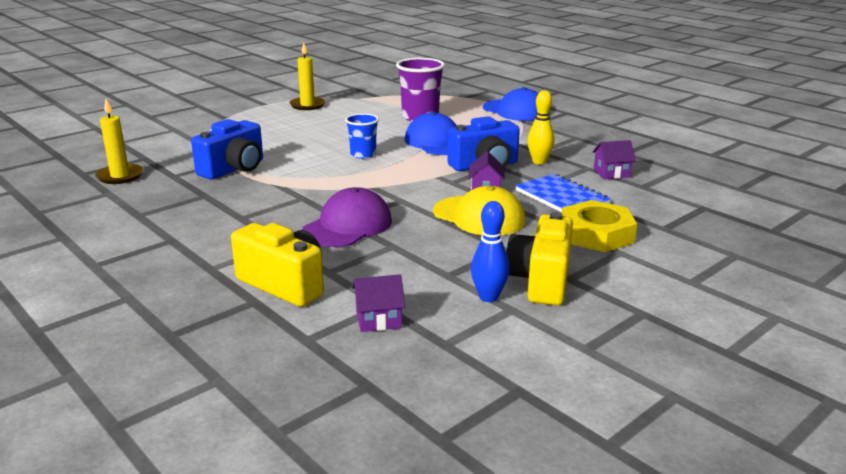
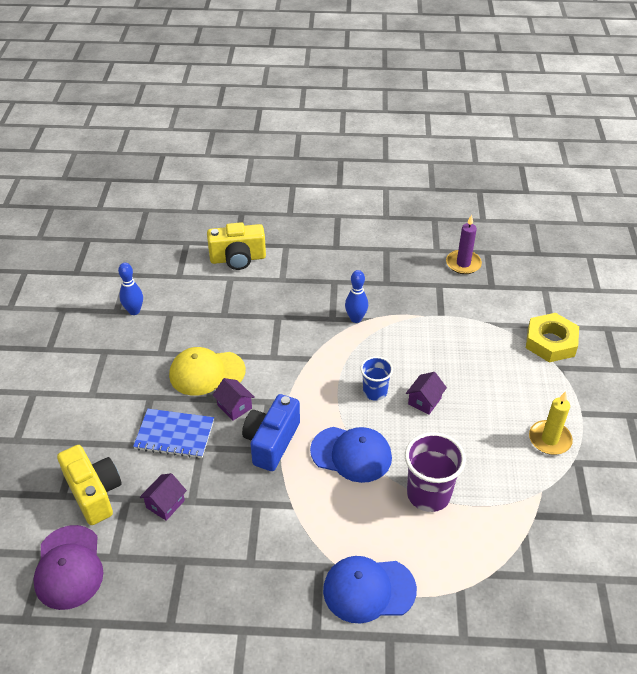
camera: 135 degrees right, 20 degrees up
(120, 176) = (463, 264): yellow candle -> purple candle
(234, 169) = (420, 314): blue camera -> none
(285, 189) = (356, 318): none -> blue bowling pin
(348, 226) = (269, 313): purple cap -> purple cap (69, 567)
(378, 319) = (170, 268): purple house -> purple house (424, 401)
(539, 162) = (238, 481): yellow bowling pin -> none
(541, 281) = (118, 339): yellow camera -> yellow camera (94, 493)
(596, 234) = (118, 403): yellow nut -> yellow nut (550, 342)

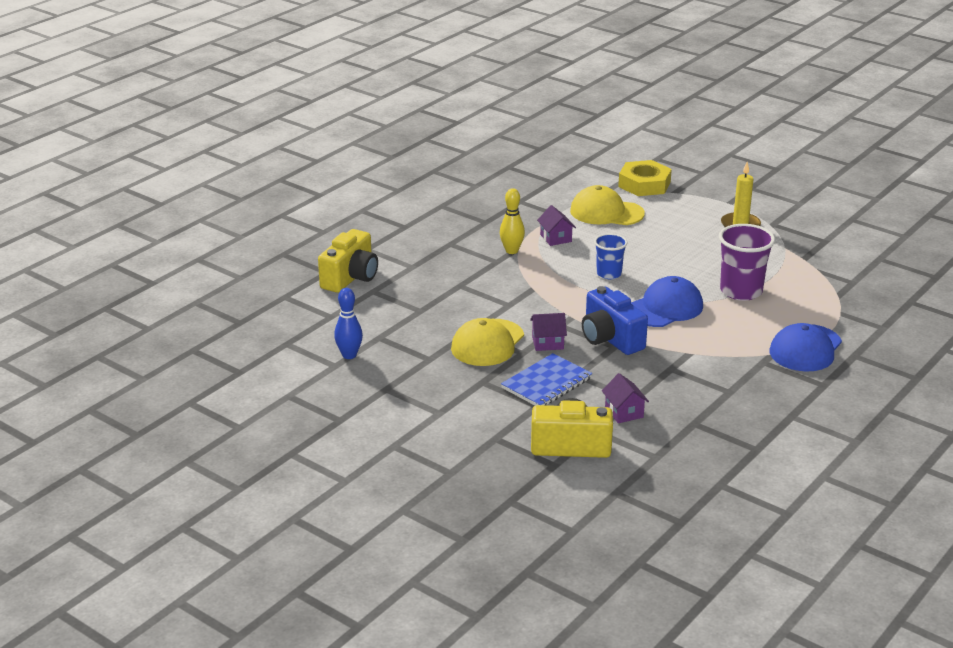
camera: 55 degrees left, 15 degrees down
(69, 567) = (645, 483): purple cap -> none
(356, 318) = (511, 251): blue bowling pin -> yellow bowling pin
(424, 401) = (644, 257): purple house -> purple house (556, 238)
(463, 264) = (509, 181): purple candle -> none
(475, 342) = (606, 212): none -> yellow cap

